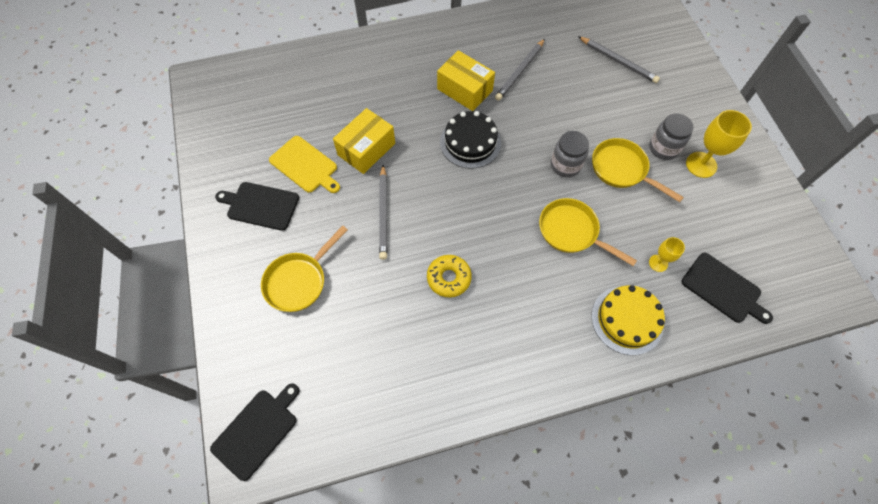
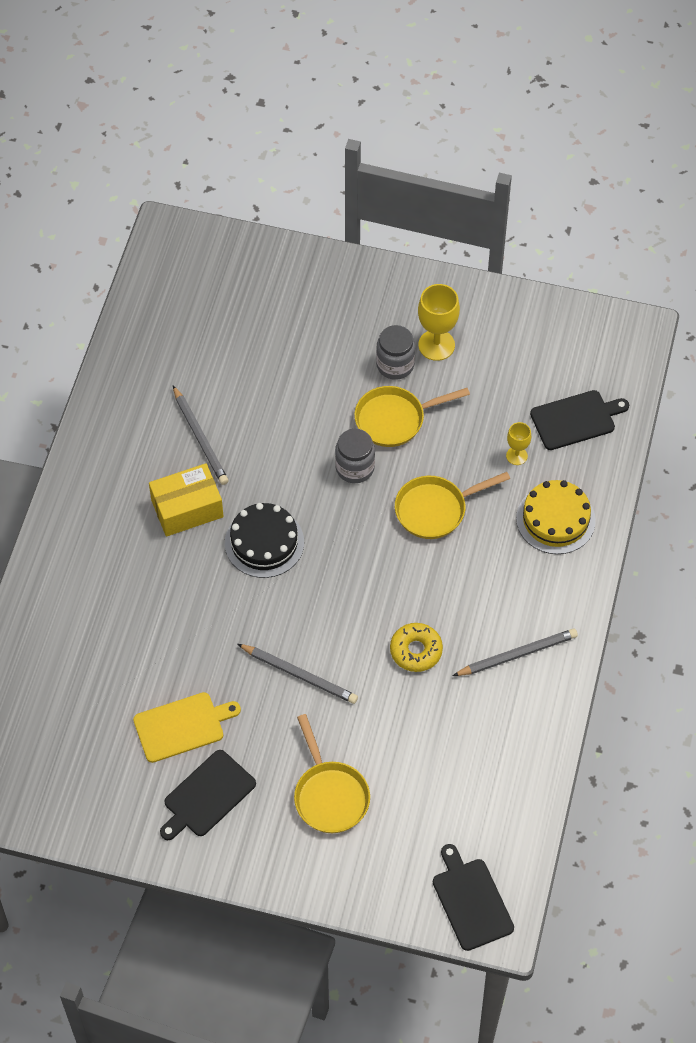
camera: 60 degrees left, 5 degrees down
(366, 149) = (202, 652): yellow box -> none
(618, 61) = (255, 333): grey pencil -> grey pencil (517, 655)

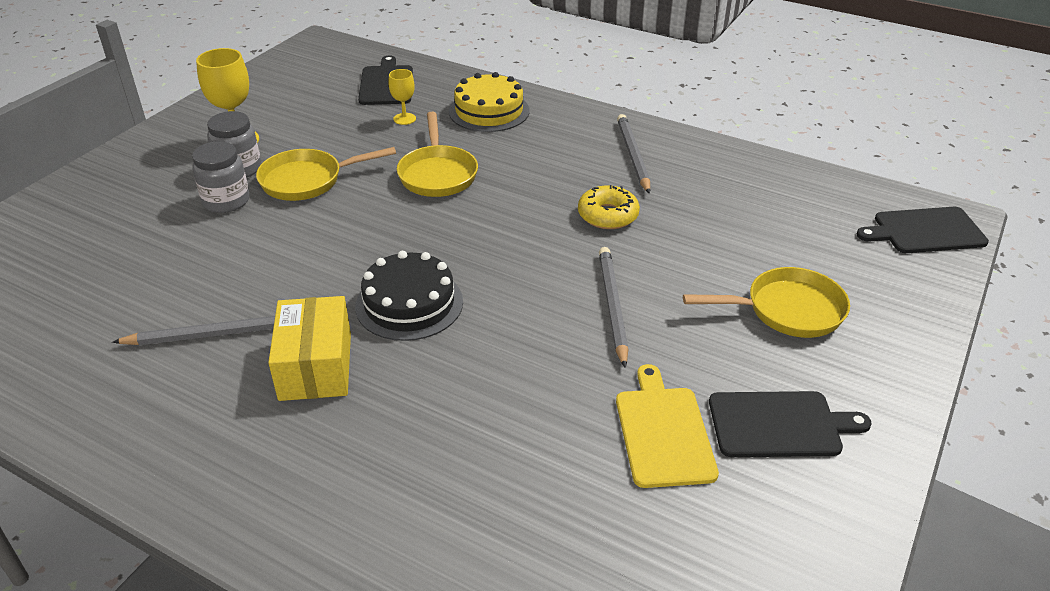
camera: 75 degrees left, 20 degrees down
(207, 796) = (779, 425): black cutting board -> black cutting board turned 60 degrees counterclockwise
(299, 675) = (613, 307): grey pencil -> grey pencil turned 45 degrees counterclockwise
(355, 468) = (350, 217): grey jar -> grey jar (226, 201)
(394, 419) = (307, 180): yellow pan -> yellow pan turned 75 degrees clockwise

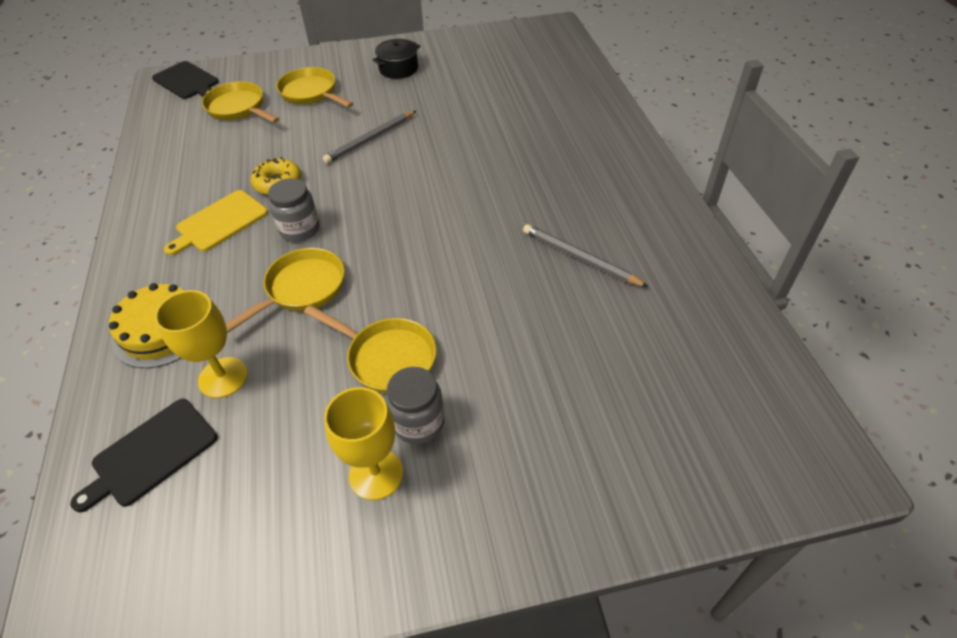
camera: 130 degrees left, 10 degrees up
(226, 201) = (467, 383): grey jar -> grey jar (300, 229)
(315, 366) = (543, 202): yellow box -> none
(404, 119) = (223, 377): yellow goblet -> yellow goblet, size x1.76
(409, 304) = (456, 204): black cake -> none
(633, 156) = (182, 210): grey pencil -> none
(663, 432) = (440, 90): yellow cutting board -> yellow cutting board (219, 222)
(779, 425) = (398, 69): black cutting board -> black pot
(806, 244) = (239, 108): none -> yellow pan

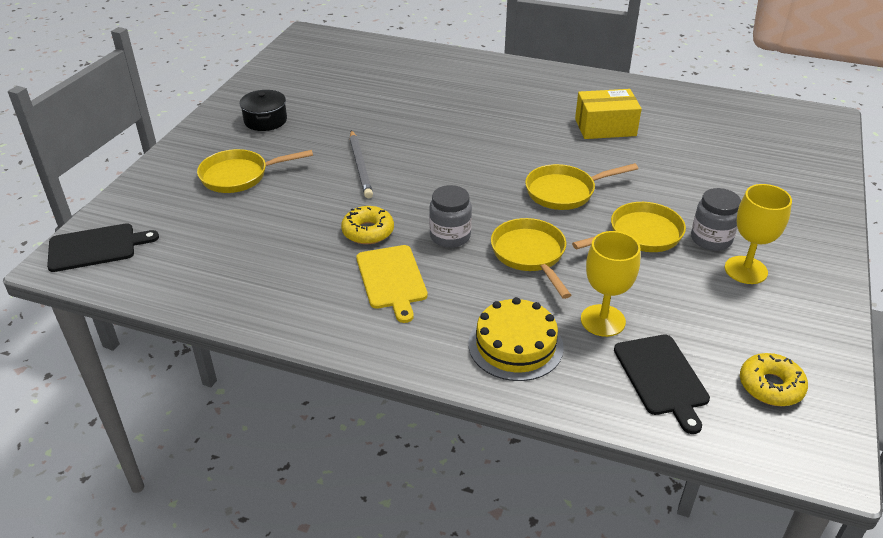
camera: 60 degrees left, 10 degrees down
(168, 559) = (770, 386): none -> yellow donut
(239, 108) = (205, 225): yellow pan -> yellow pan (564, 192)
(580, 258) = (605, 127): grey pencil -> yellow box

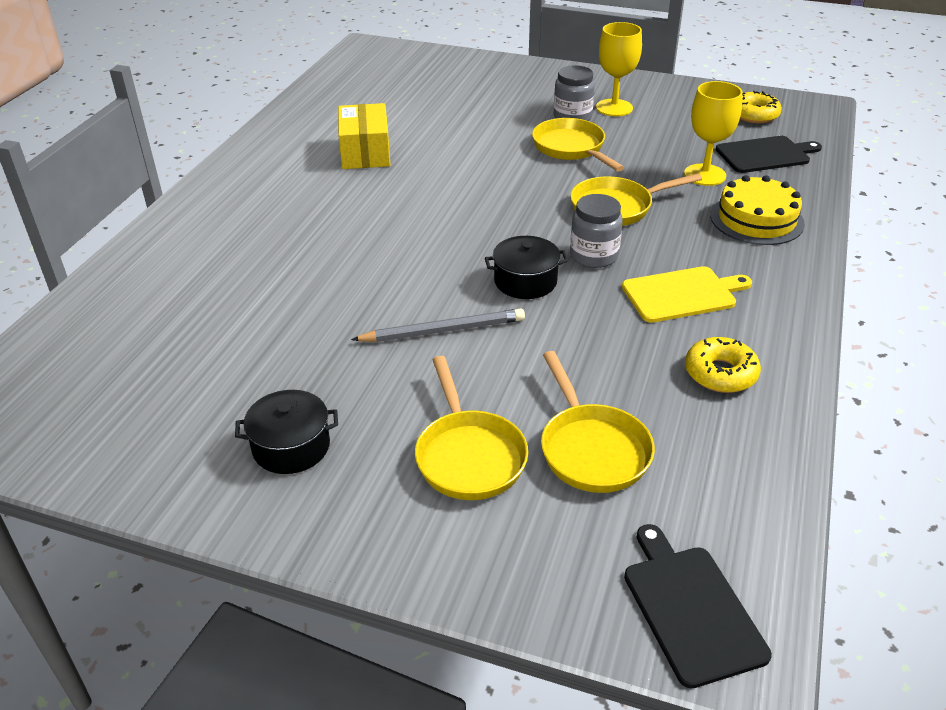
camera: 90 degrees left, 0 degrees up
(368, 231) = (595, 316): yellow donut -> yellow donut (720, 373)
(415, 201) = (525, 281): none -> black pot
(564, 192) = (499, 183): yellow pan -> yellow pan (592, 449)

